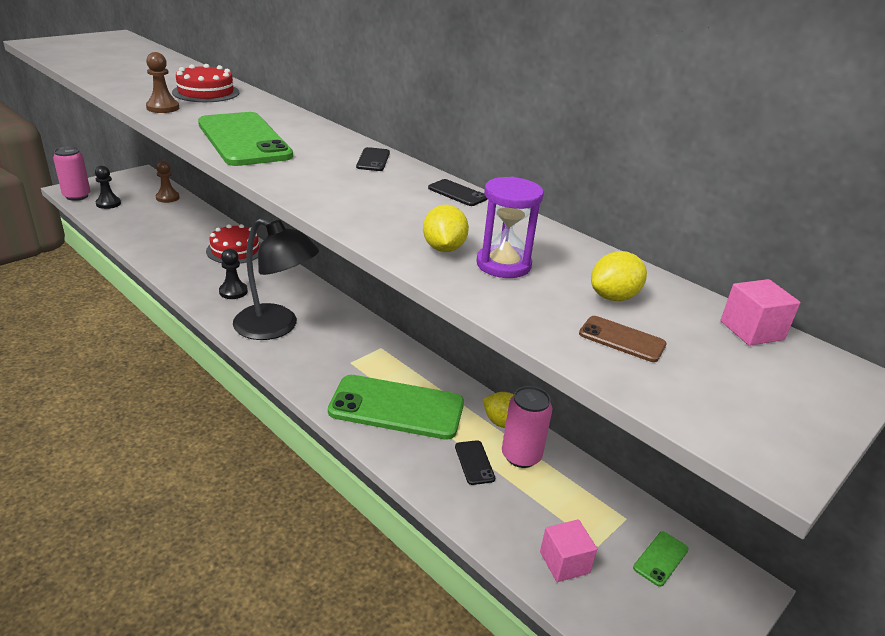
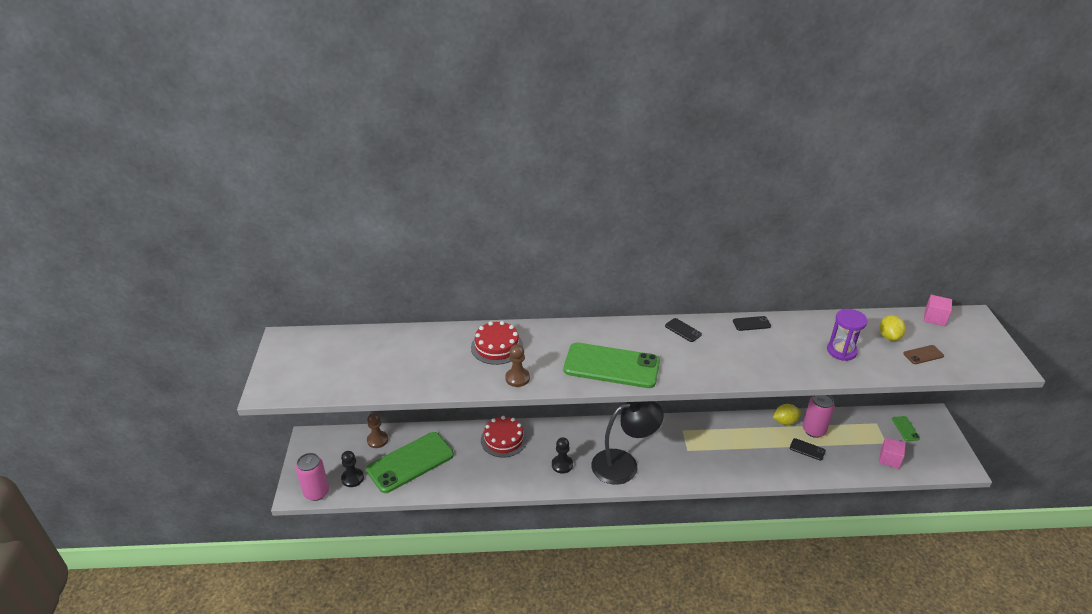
camera: 45 degrees left, 5 degrees up
(396, 408) = (743, 453): green phone -> green phone (410, 462)
(443, 248) = (814, 360): yellow lemon -> none

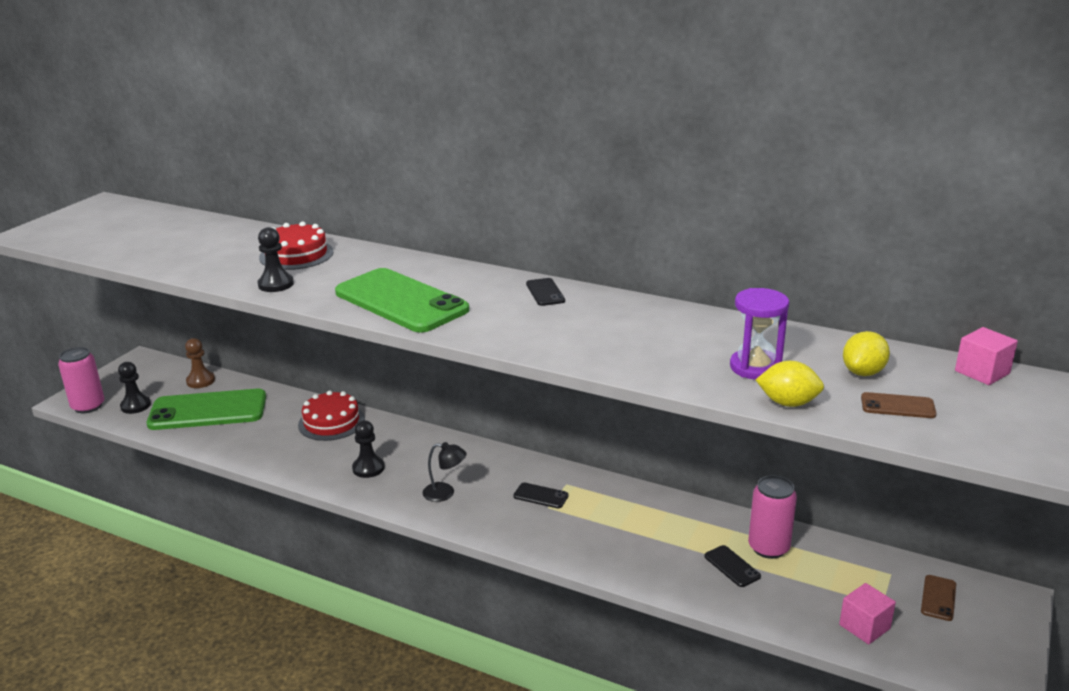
camera: 30 degrees right, 10 degrees down
(517, 378) = (276, 284): brown pawn -> black pawn
(624, 464) = (445, 493): black lamp -> black lamp, size x0.45
(751, 323) = (653, 308): black phone -> black phone (541, 496)
(785, 421) = (732, 522): yellow lemon -> yellow lemon (788, 403)
(905, 429) = (938, 598): green phone -> brown phone

